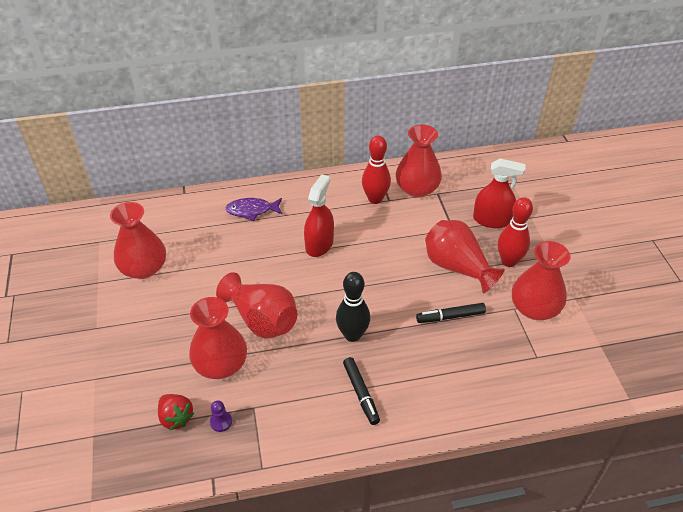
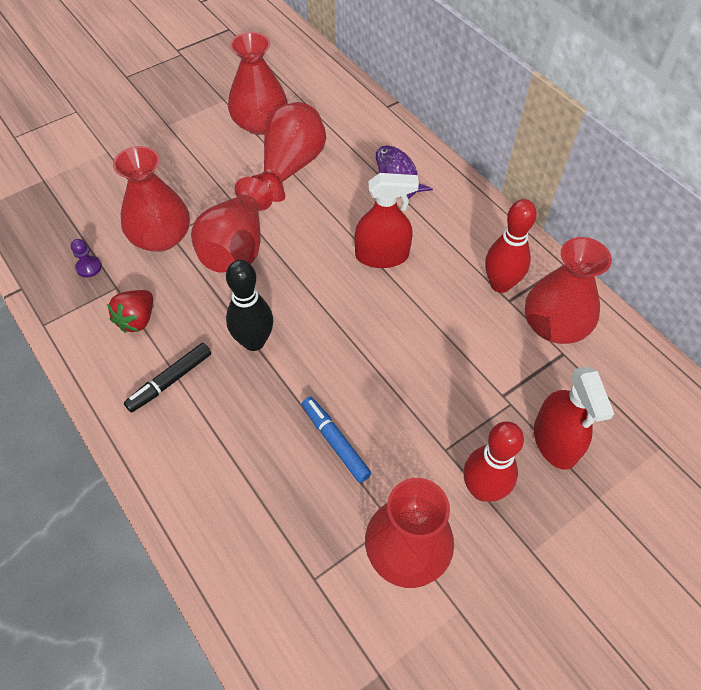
camera: 65 degrees right, 10 degrees up
(176, 418) = (82, 230): red strawberry -> red strawberry (137, 320)
(450, 316) = (335, 442): black marker -> blue marker
(457, 267) = (430, 423): red vase -> red vase (290, 167)

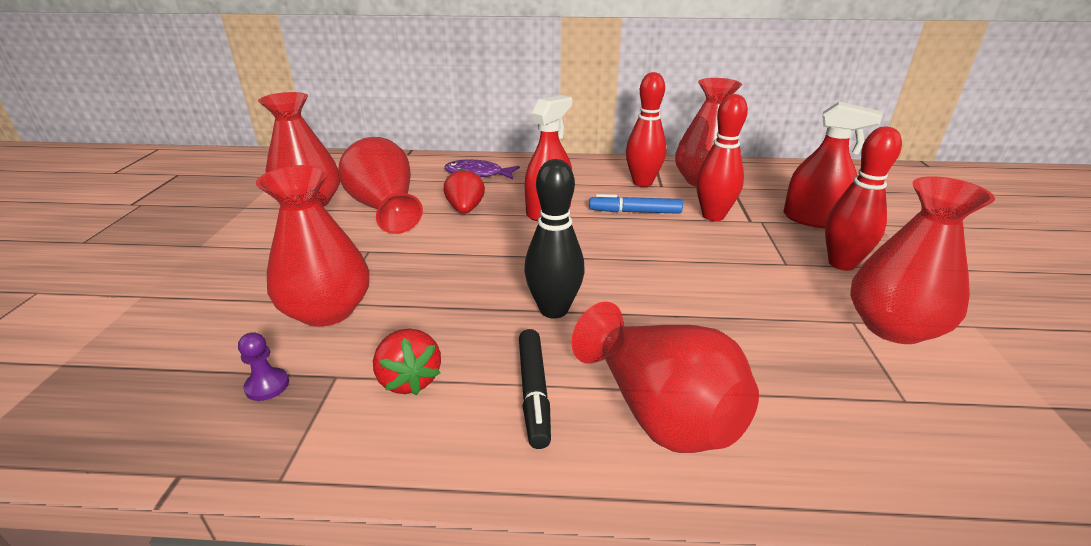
camera: 50 degrees left, 25 degrees down
(236, 247) = (423, 271): red vase -> red vase (659, 411)
(334, 208) = (465, 209): none -> red strawberry
(335, 442) = (731, 314): blue marker -> blue marker (635, 212)
(484, 365) = (713, 216): none -> red bowling pin

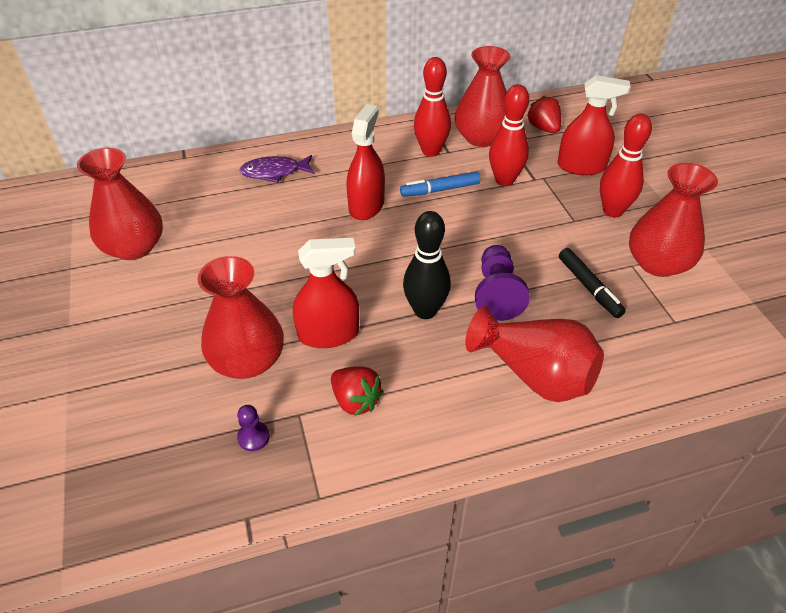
camera: 20 degrees left, 15 degrees up
(385, 209) = (216, 238): red vase -> none
(430, 307) = (328, 334): none -> red spray bottle
(465, 209) = (291, 221): red strawberry -> red strawberry (543, 128)
(534, 392) = (448, 384): black marker -> black marker (589, 287)
(652, 312) = (496, 293): none -> purple pawn

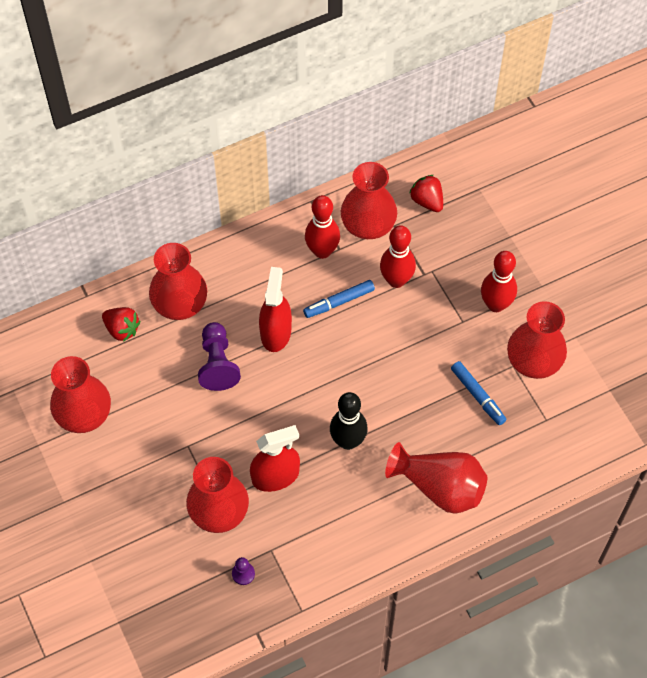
camera: 10 degrees left, 15 degrees up
(274, 172) = (180, 303): purple fish -> red vase
(355, 401) = (310, 532): red strawberry -> red strawberry (122, 329)
(496, 293) = (403, 414): purple pawn -> purple pawn (217, 364)
(581, 166) = (465, 251): red spray bottle -> none
(589, 287) = (477, 396): black marker -> blue marker

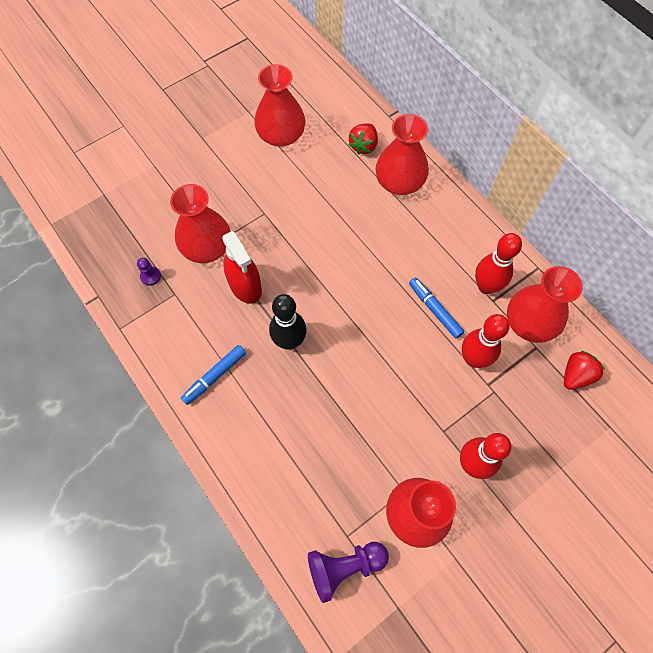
camera: 80 degrees right, 5 degrees up
(217, 364) = (346, 221): purple pawn -> purple pawn (344, 567)
(275, 332) = (389, 261): red spray bottle -> none
(439, 487) = (253, 433): red vase -> none
(477, 396) = (361, 458): blue marker -> blue marker (215, 376)

